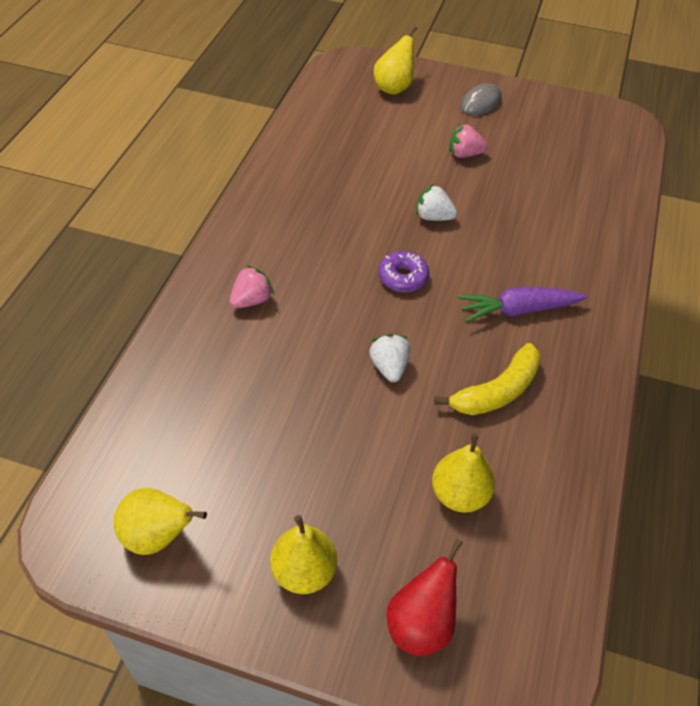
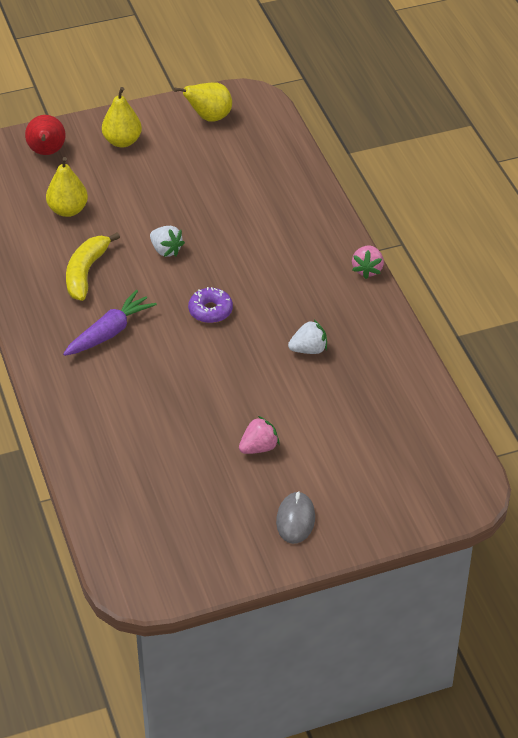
camera: 145 degrees right, 5 degrees down
(251, 300) = (294, 240): pink strawberry -> pink strawberry (367, 270)
(394, 88) = (392, 488): yellow pear -> none
(433, 217) = (231, 370): white strawberry -> white strawberry (309, 349)

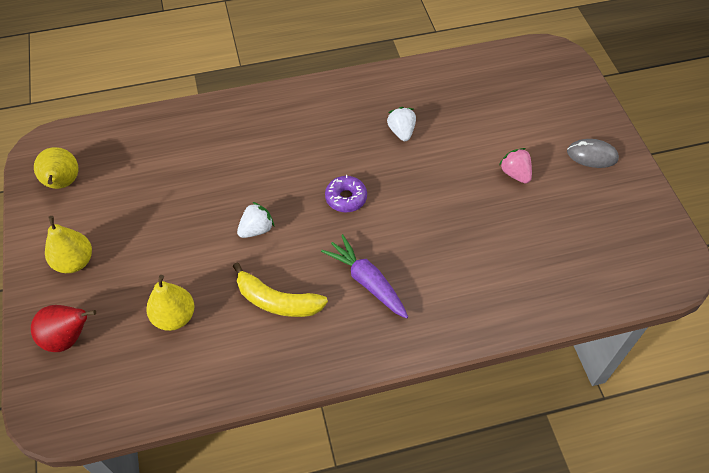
camera: 85 degrees left, 10 degrees up
(367, 270) = (309, 85): pink strawberry -> none

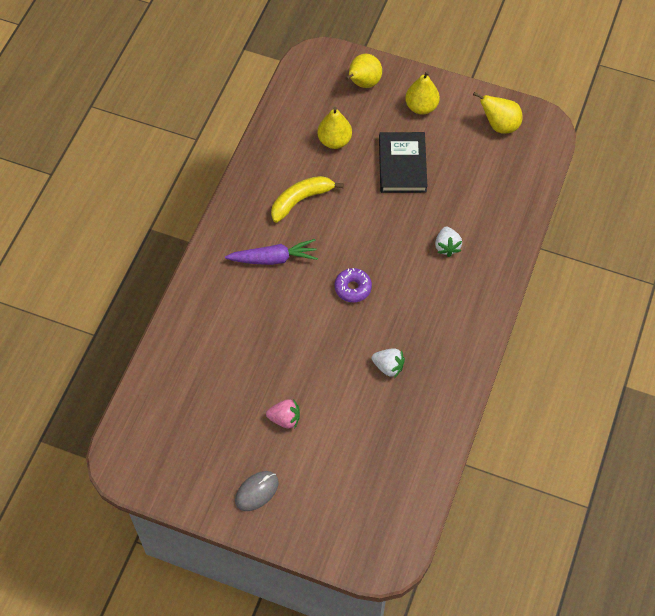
camera: 125 degrees right, 5 degrees up
(68, 337) = (363, 83): red pear -> yellow pear
(168, 237) = (402, 165): none -> black book
(256, 229) = (368, 218): white strawberry -> white strawberry (447, 246)

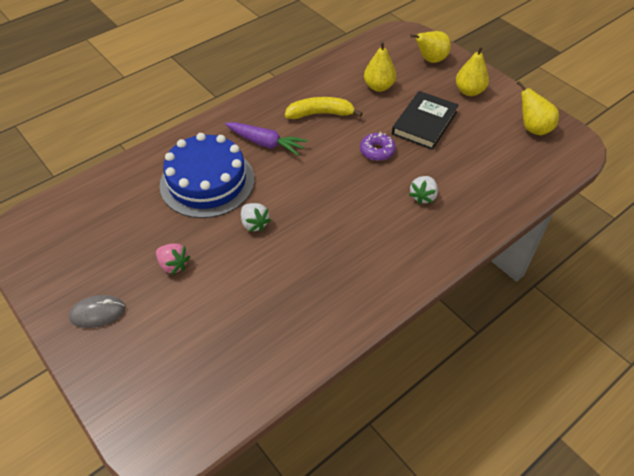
camera: 30 degrees right, 10 degrees down
(251, 326) = (207, 182): none -> blue cake
(353, 288) = (314, 191): purple donut -> purple donut (377, 151)
(388, 367) = (298, 267): white strawberry -> white strawberry (254, 224)

